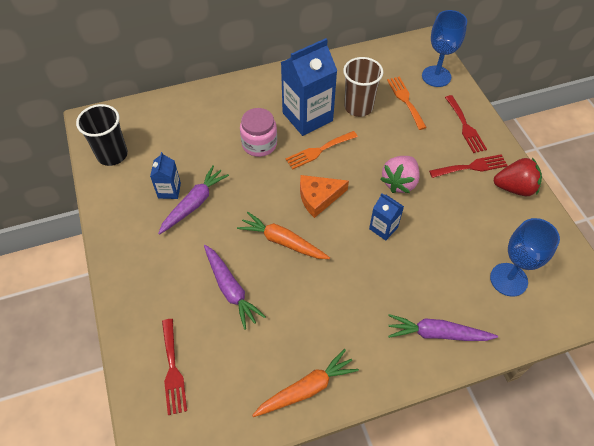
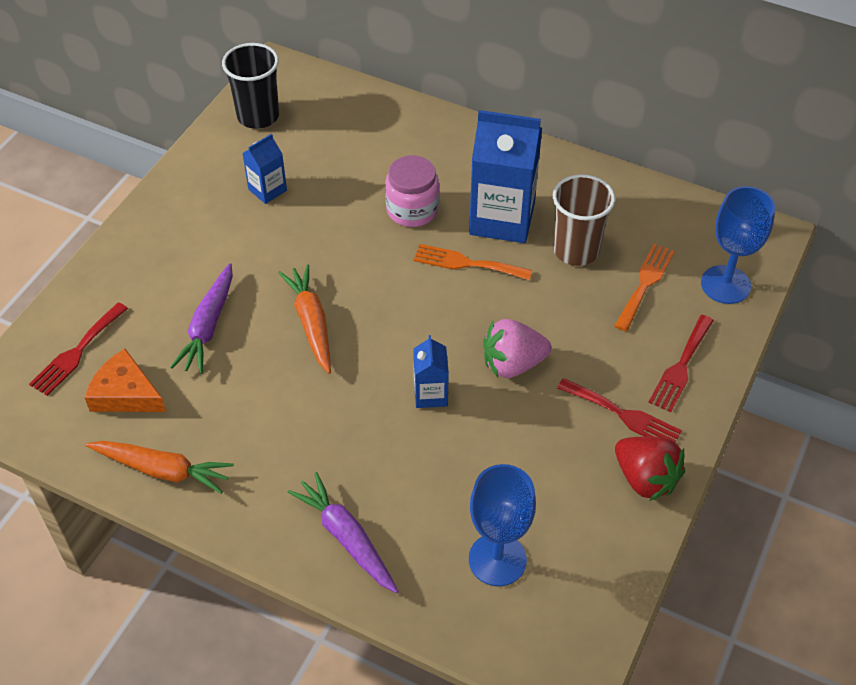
camera: 45 degrees right, 5 degrees down
(194, 204) = (274, 220): purple carrot -> none
(318, 197) = (403, 310): orange cheese -> orange cheese (125, 393)

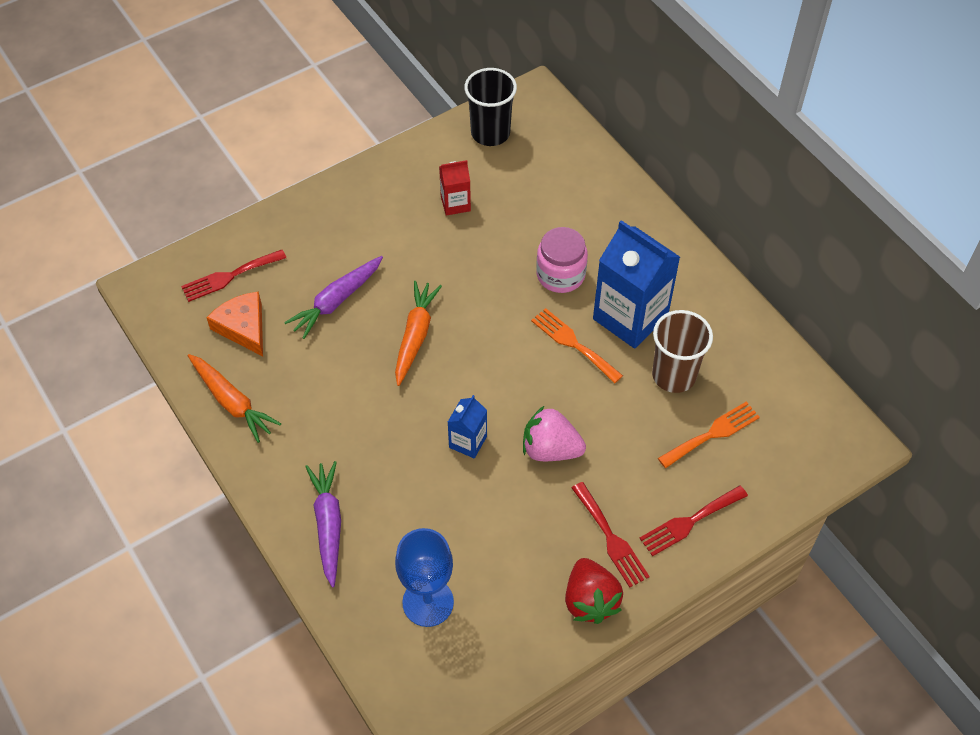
camera: 30 degrees right, 5 degrees up
(267, 190) = (455, 204): blue carton -> red carton
(725, 284) = (783, 469): blue goblet -> none

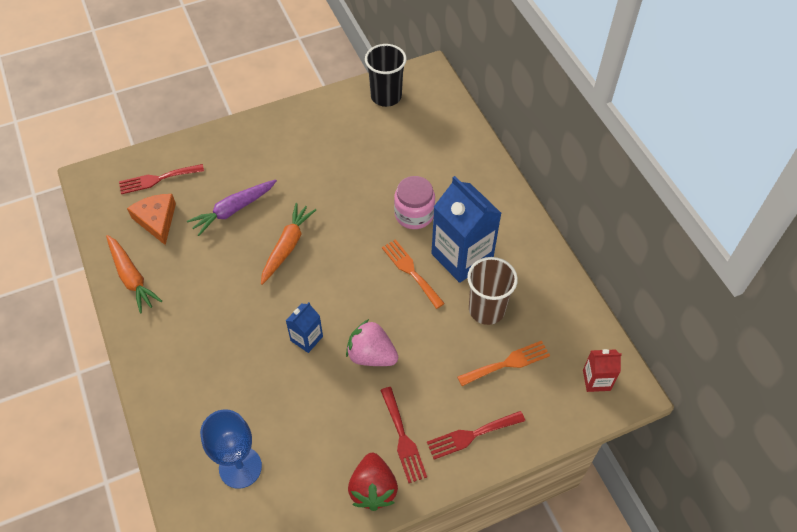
camera: 10 degrees right, 0 degrees up
(328, 525) = (178, 389): purple carrot -> none
(455, 204) = (345, 147): red carton -> red carton (596, 380)

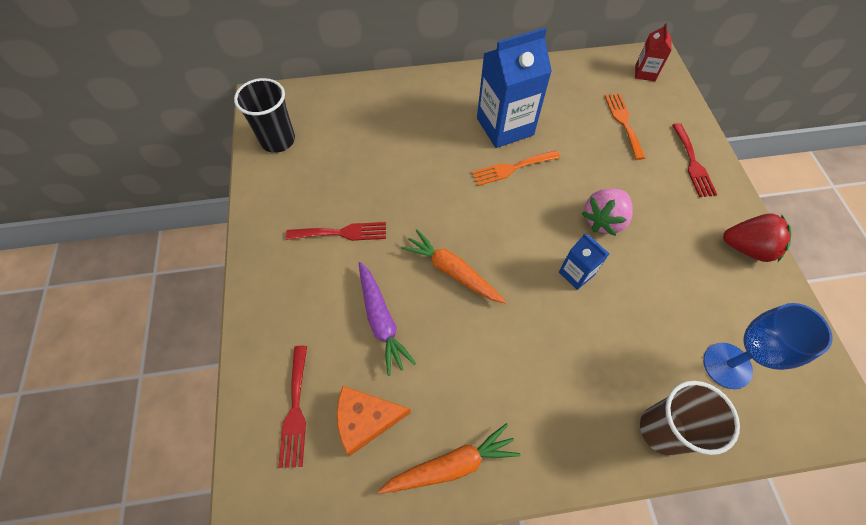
camera: 75 degrees left, 5 degrees up
(403, 438) = (695, 214): red fork -> red fork (342, 233)
(414, 214) = (444, 151): pink jar -> none
(486, 309) = (566, 123): brown cup -> brown cup (662, 430)

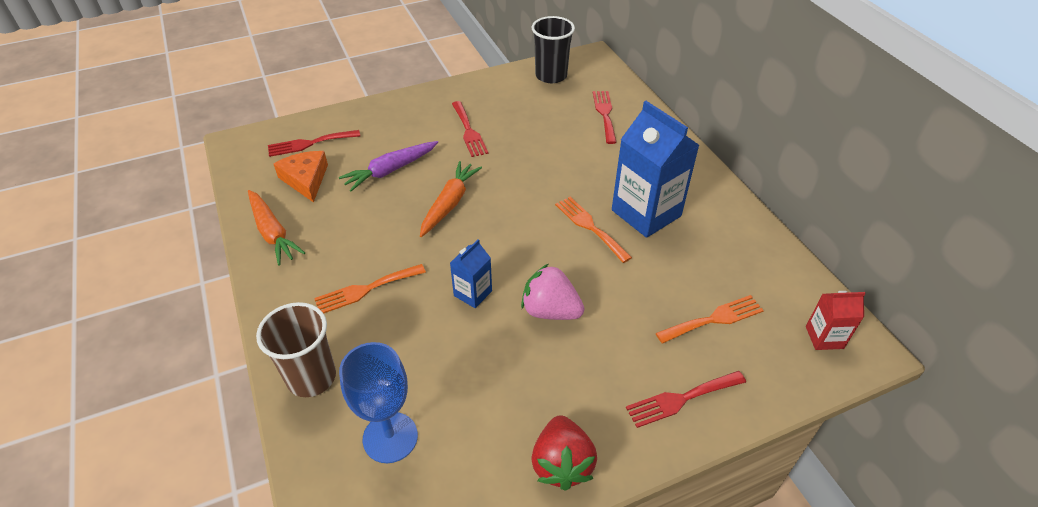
camera: 75 degrees right, 15 degrees down
(362, 116) = (605, 114): none -> red fork
(558, 367) = (365, 290): none -> orange fork

